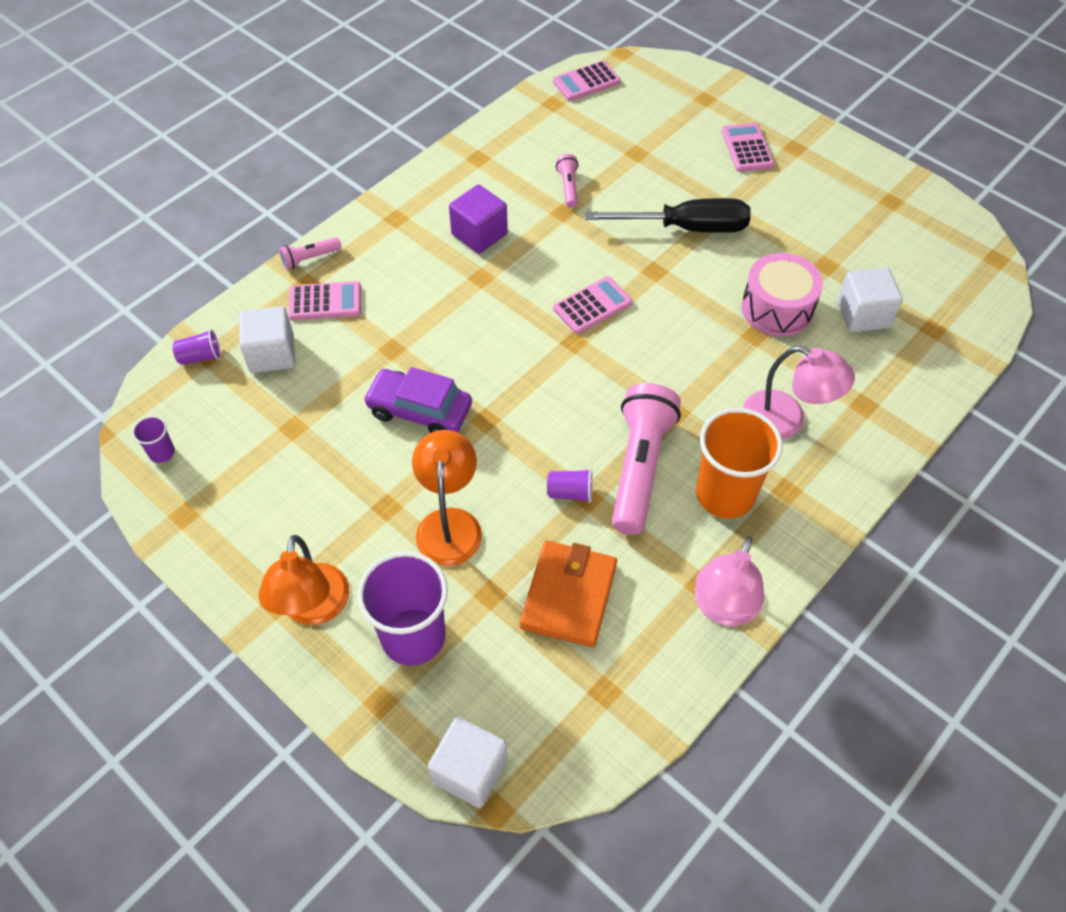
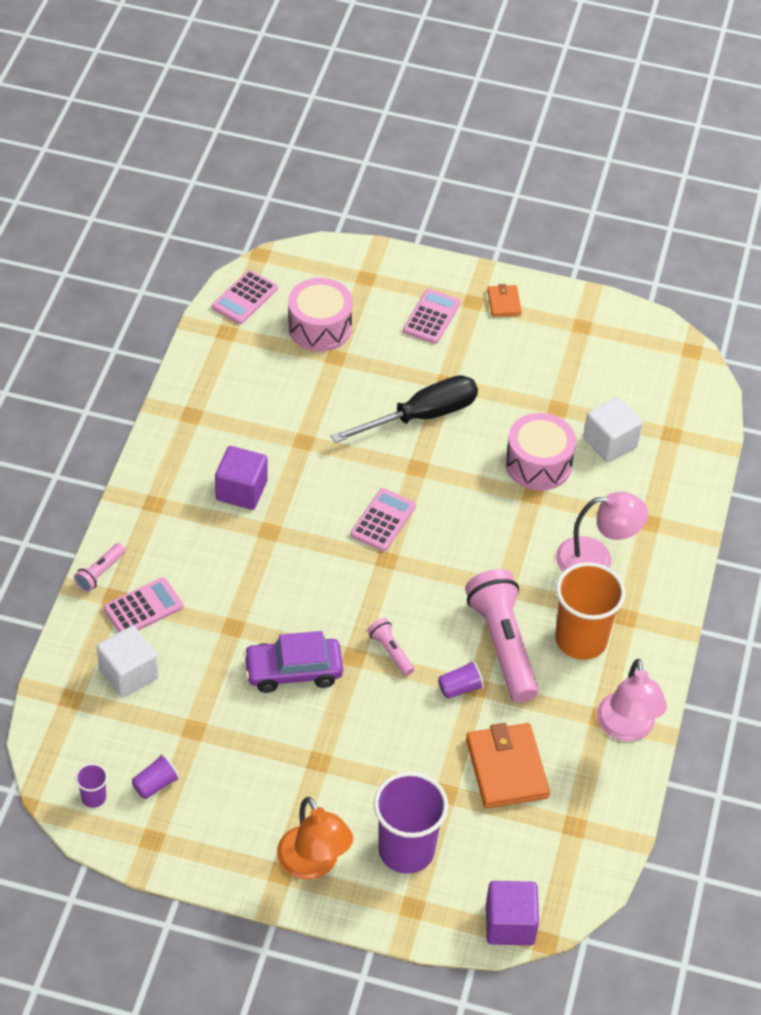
camera: 30 degrees left, 5 degrees down
(200, 357) = (65, 702): purple cup -> purple cup (155, 784)
(449, 523) = (378, 753): orange lamp -> none
(470, 771) = (510, 924): white cube -> purple cube
(568, 187) = (294, 414): pink flashlight -> pink flashlight (390, 651)
(637, 125) = (319, 327): none -> pink drum
(747, 148) = (431, 317): pink calculator -> pink calculator turned 60 degrees clockwise
(824, 158) = (504, 303): none -> orange wallet

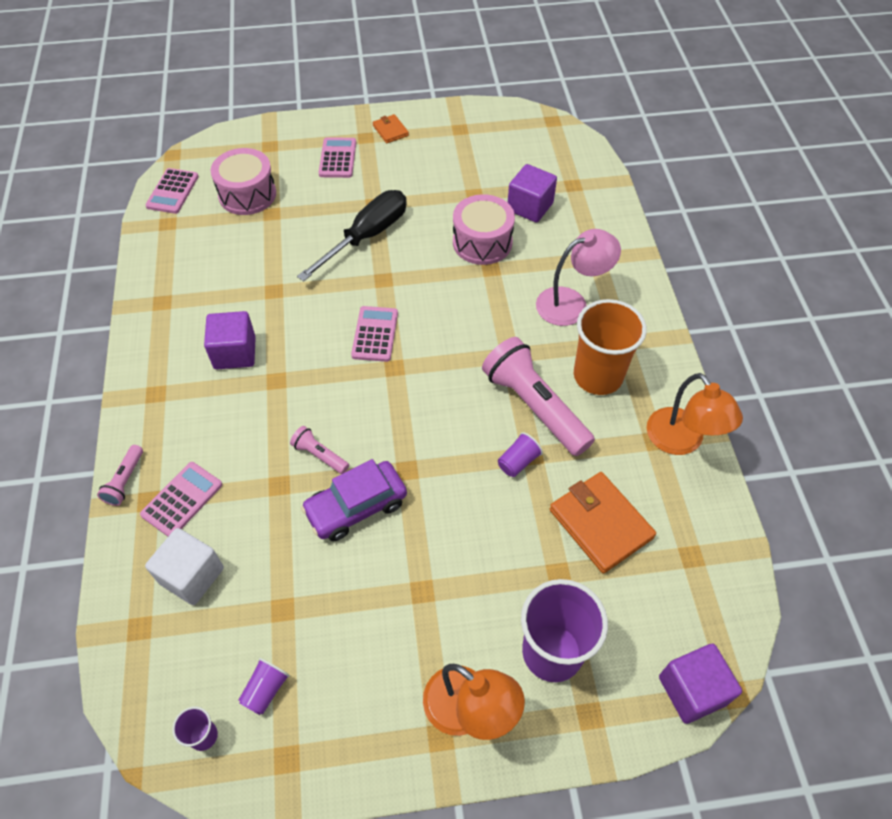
camera: 20 degrees left, 5 degrees up
(390, 651) = (438, 451): pink flashlight -> pink flashlight (320, 455)
(610, 442) = (530, 207): white cube -> purple cube
(627, 728) = (681, 441): pink lamp -> orange lamp

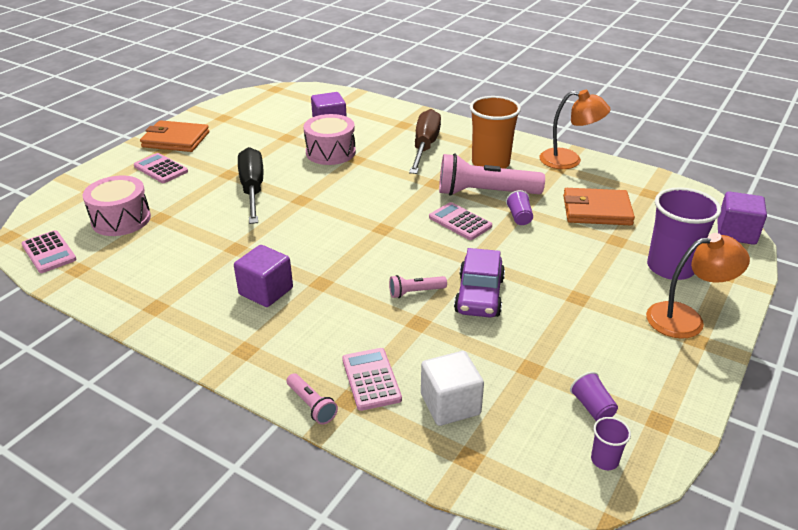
camera: 50 degrees left, 20 degrees down
(375, 334) = (343, 223): pink calculator -> pink calculator (460, 222)
(390, 131) = (176, 140): orange wallet -> orange wallet, size x1.91
(571, 303) = (425, 147): pink lamp -> brown screwdriver

